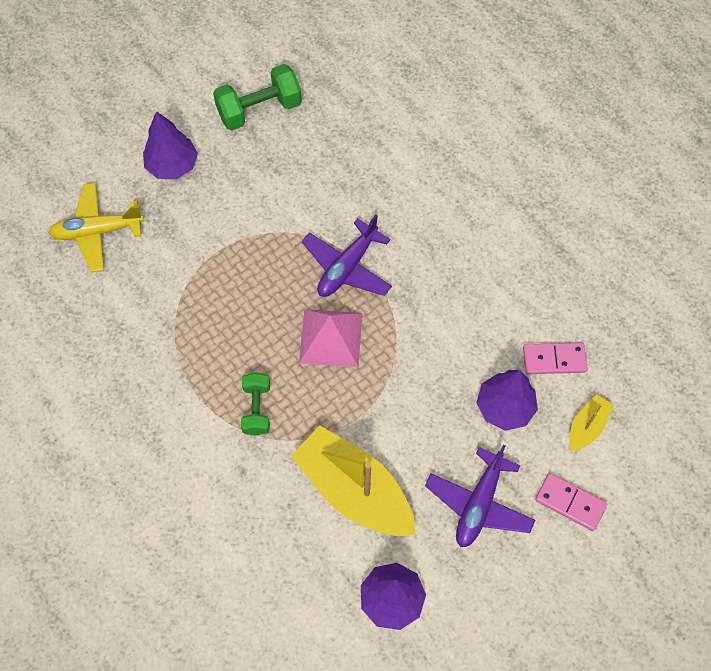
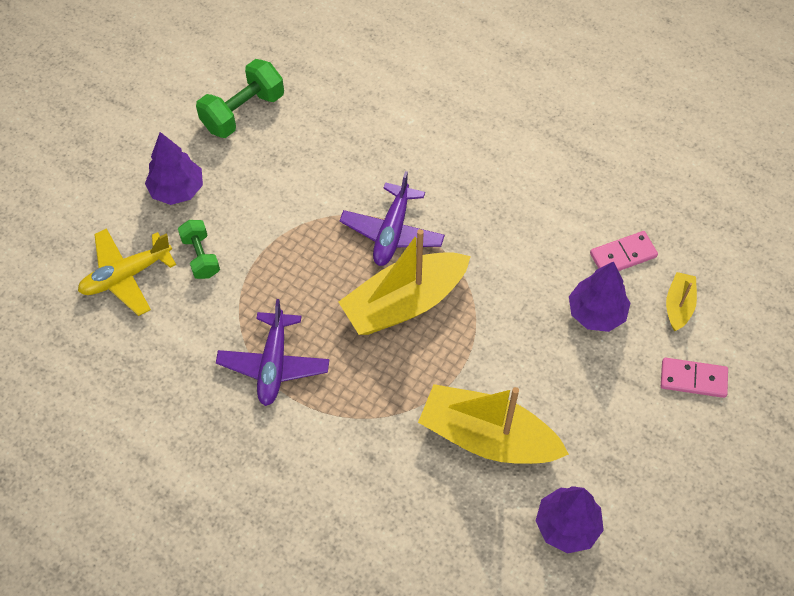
camera: 20 degrees left, 5 degrees down
(257, 409) = (360, 393): green dumbbell -> green dumbbell (201, 256)
(330, 338) = (404, 303): pink pyramid -> yellow boat
(479, 503) = (610, 409): purple plane -> purple plane (274, 364)

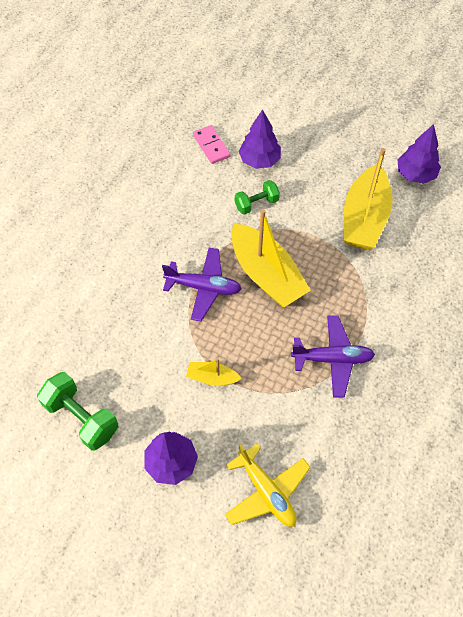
camera: 95 degrees left, 0 degrees up
(201, 256) = (240, 430): green dumbbell -> green dumbbell (256, 204)
(678, 305) = (248, 117): yellow boat -> yellow boat (212, 377)
(693, 379) = (301, 111): pink domino -> none

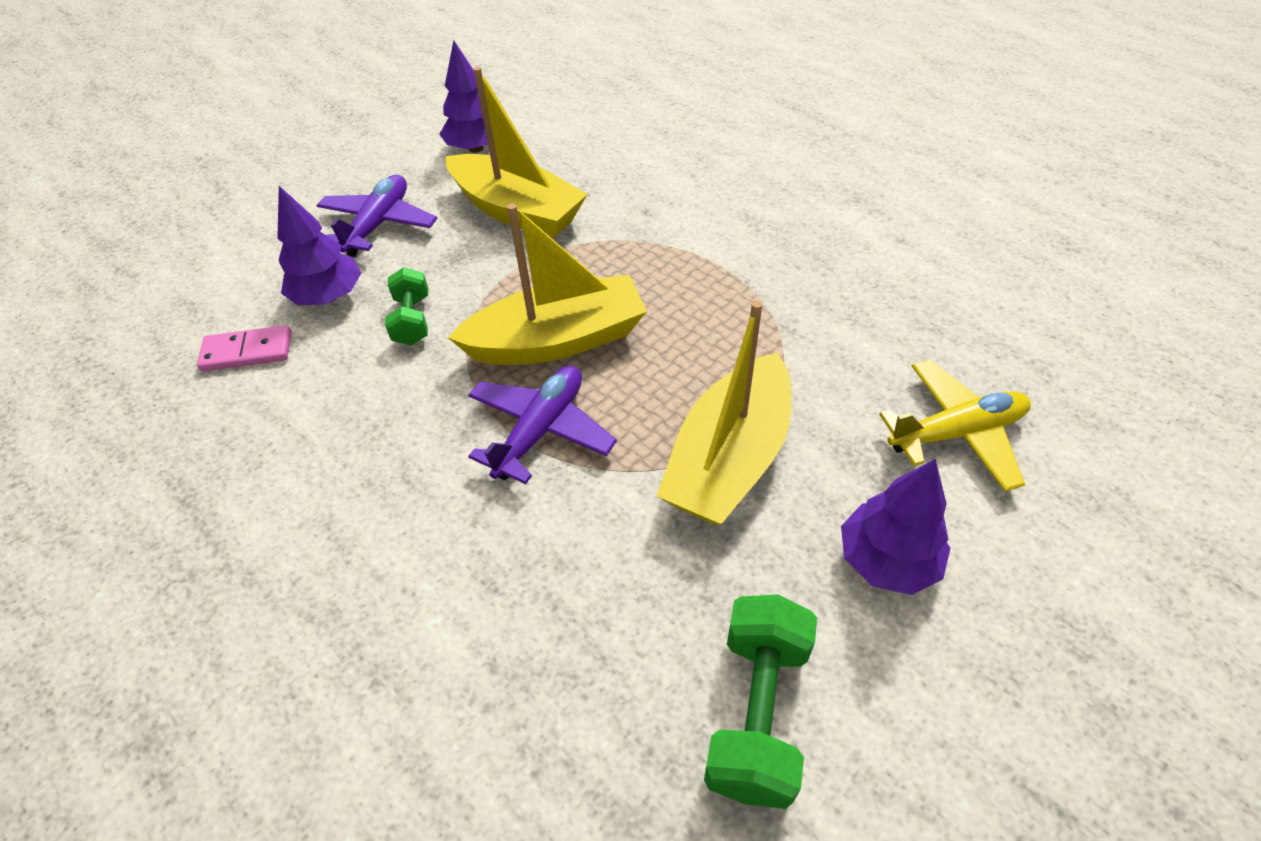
camera: 70 degrees left, 10 degrees down
(81, 418) = (757, 712): green dumbbell -> green dumbbell turned 45 degrees counterclockwise
(212, 377) = (729, 459): yellow boat -> yellow boat, size x2.11
(332, 359) = (741, 300): purple plane -> purple plane (379, 224)

